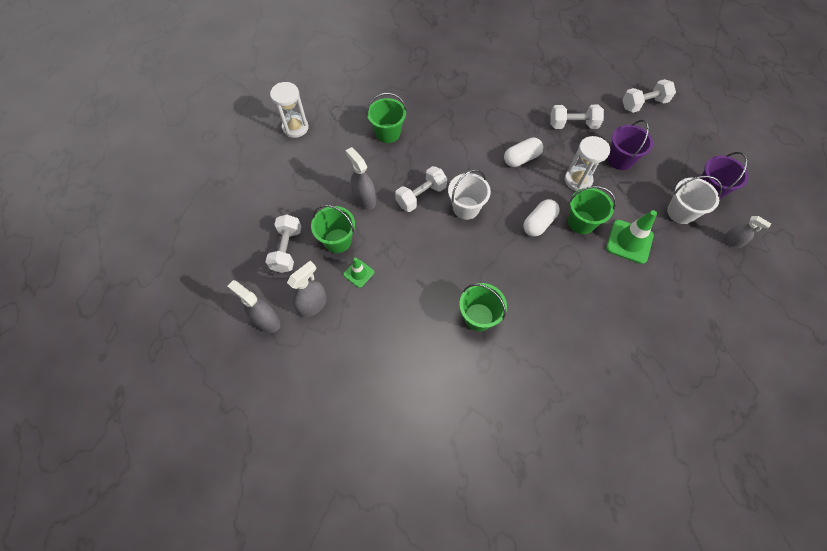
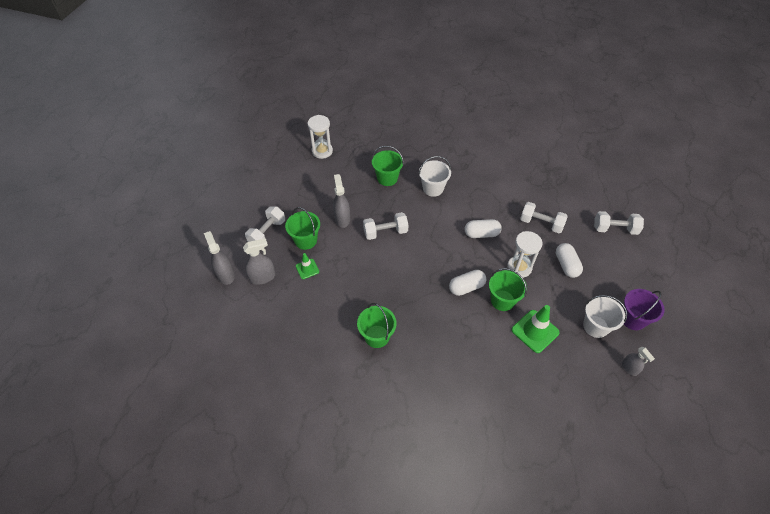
camera: 25 degrees right, 10 degrees down
(466, 208) = (415, 254): white bucket -> white bucket (433, 188)
(620, 160) = (566, 265): purple bucket -> white capsule

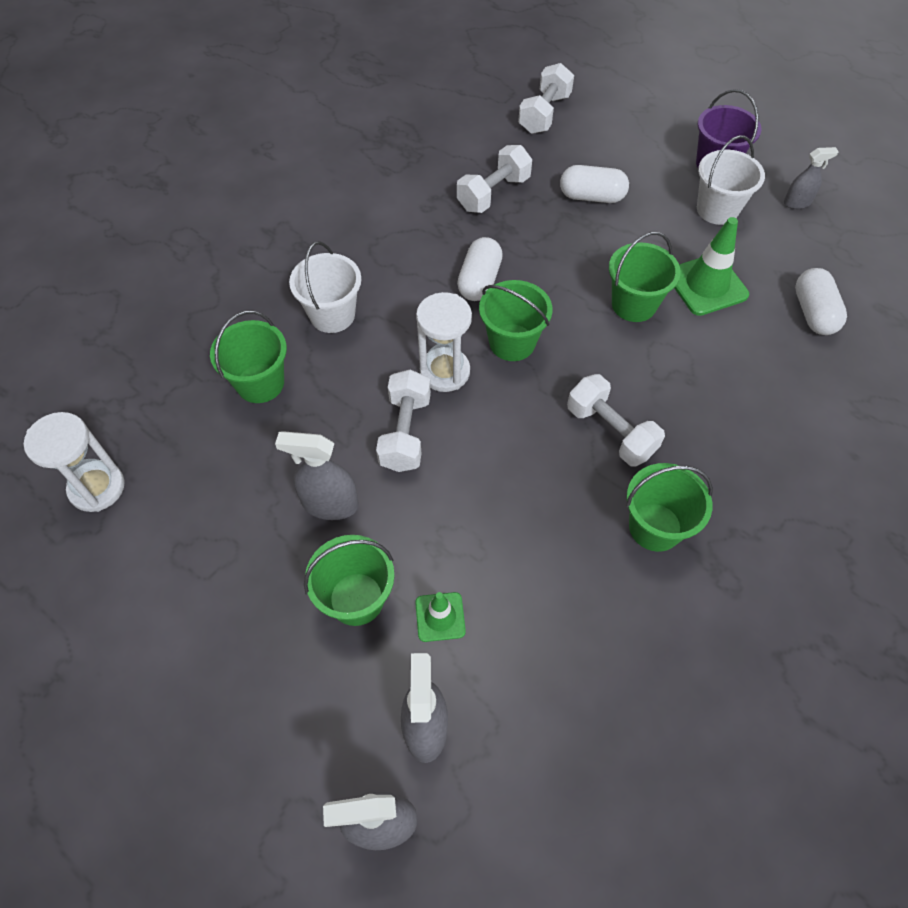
camera: 70 degrees left, 5 degrees up
(267, 232) = (292, 684): white dumbbell -> white dumbbell (610, 431)
(452, 256) = (512, 342): none -> green bucket
(466, 287) = (589, 345): white capsule -> white capsule (813, 313)
(519, 267) = (574, 256): white hourglass -> white hourglass (445, 372)

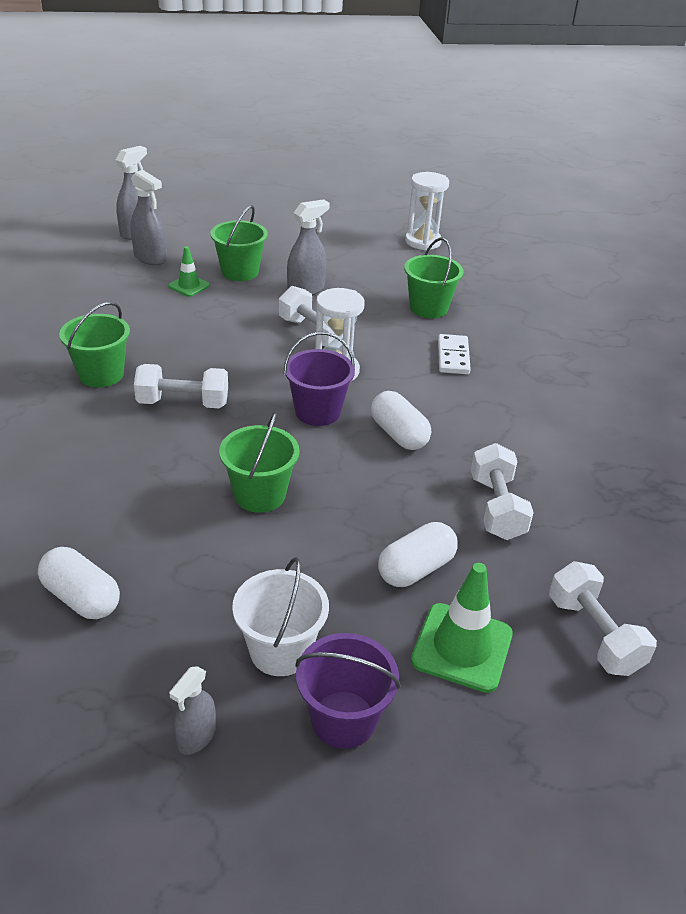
camera: 130 degrees right, 20 degrees down
(332, 315) = (453, 357): white bucket -> white domino
(512, 342) = (317, 411): green bucket -> purple bucket
(706, 285) = (212, 555): green traffic cone -> green traffic cone (462, 647)

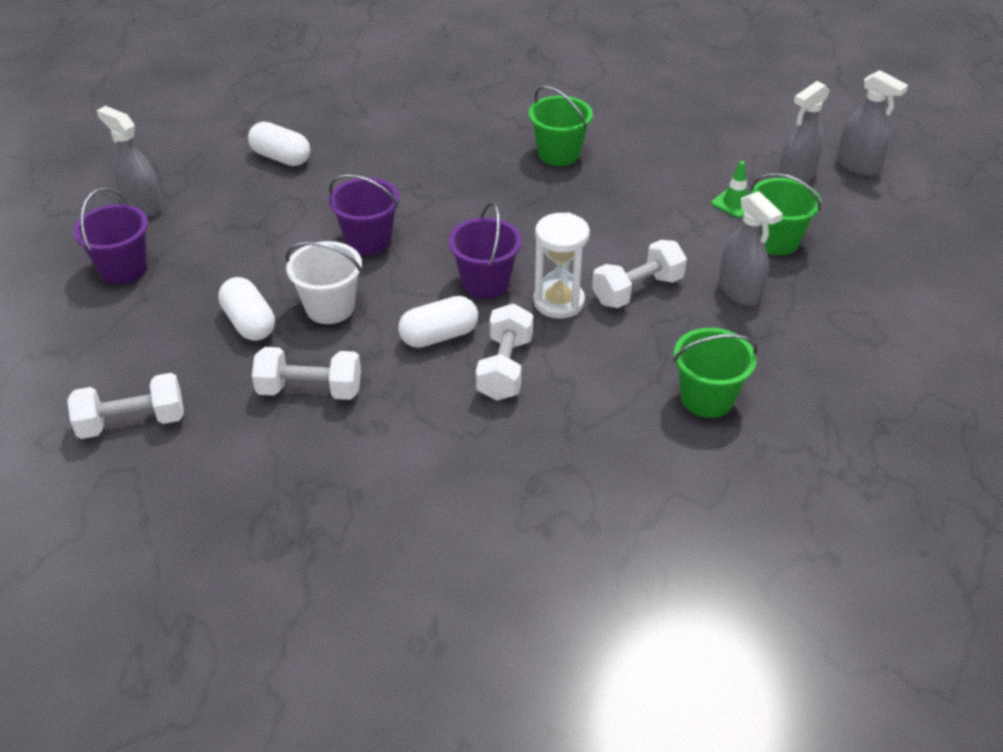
camera: 100 degrees right, 5 degrees up
(81, 598) = (281, 157): white capsule -> white capsule turned 75 degrees clockwise
(183, 403) = (508, 200): white dumbbell -> white dumbbell (504, 368)
(196, 737) = (143, 206): grey spray bottle -> grey spray bottle, size x1.56
(260, 495) = (368, 240): green bucket -> purple bucket
(280, 651) = (195, 243): white bucket -> white bucket (330, 307)
(423, 242) = (911, 422): white hourglass -> none
(453, 357) = (586, 403): white domino -> none
(462, 647) = (156, 337): green traffic cone -> none

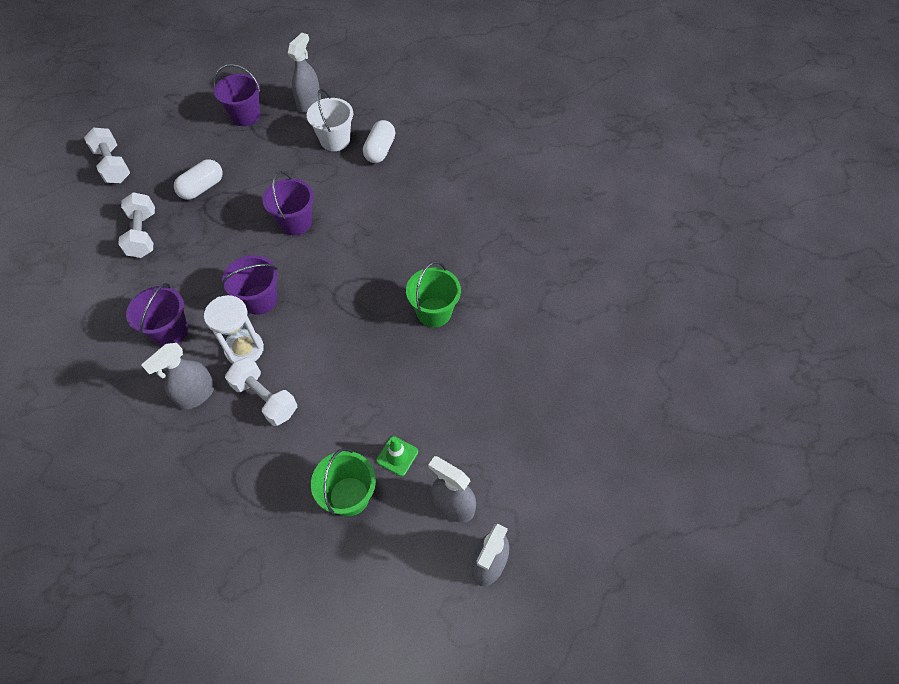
camera: 75 degrees right, 15 degrees up
(330, 307) = (221, 222): white bucket -> white bucket (335, 140)
(439, 336) = (199, 287): white capsule -> none
(504, 368) = (170, 331): white dumbbell -> purple bucket
(707, 398) = (146, 464): green bucket -> none
(739, 291) = (274, 473): grey spray bottle -> grey spray bottle (196, 394)

